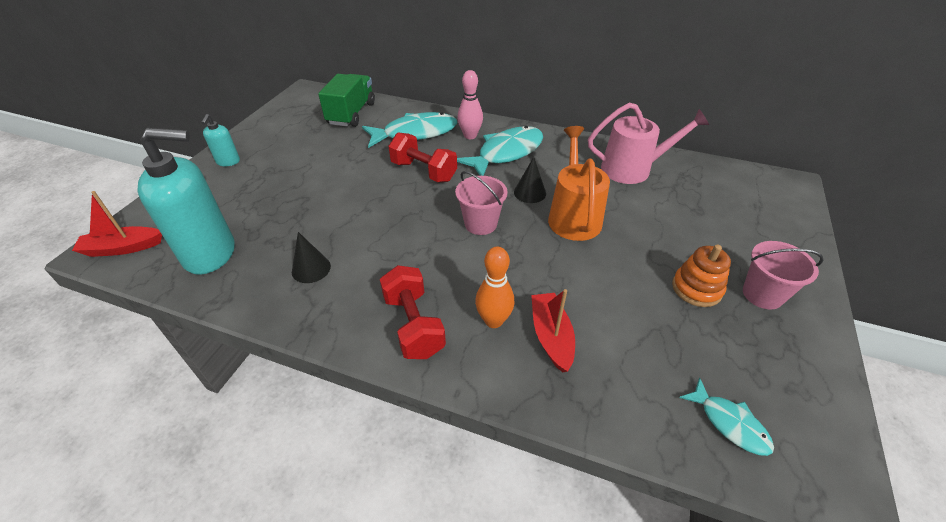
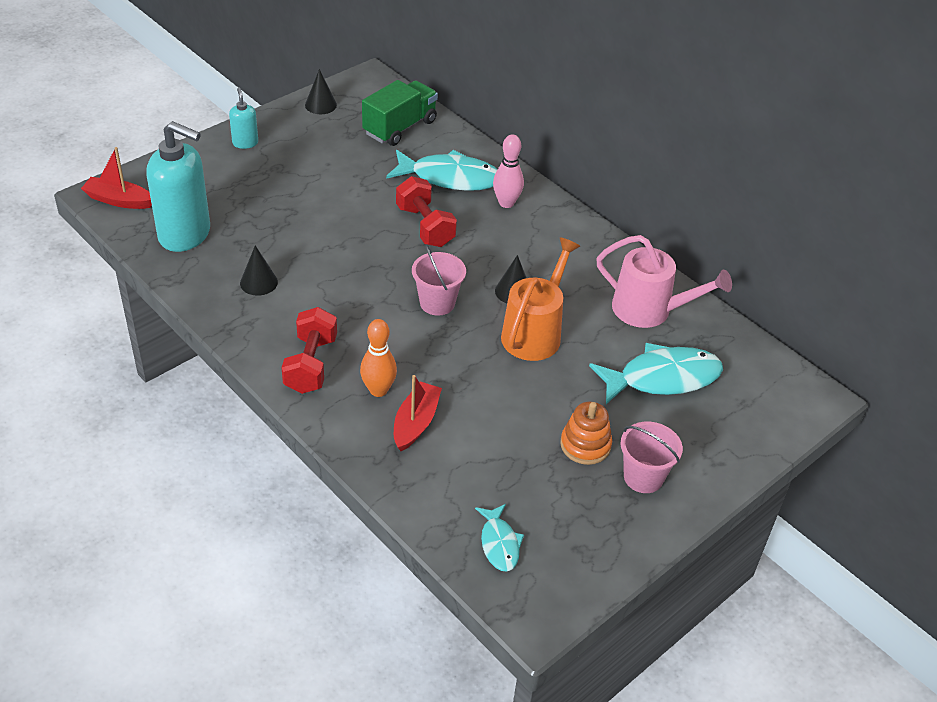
camera: 25 degrees right, 0 degrees up
(228, 162) = (245, 143): turquoise soap dispenser -> turquoise soap dispenser turned 135 degrees clockwise
(277, 117) = (320, 105): none -> black cone
(506, 153) = (528, 238): turquoise fish -> turquoise fish (662, 378)

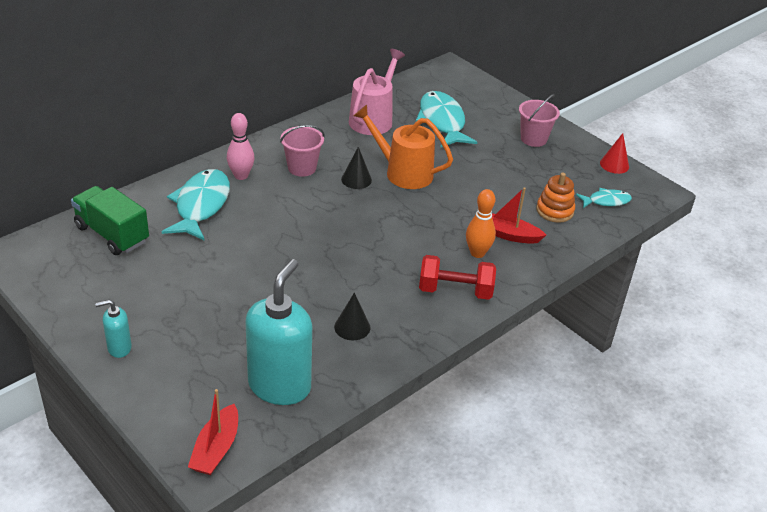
camera: 90 degrees left, 5 degrees down
(320, 105) = (56, 290): black cone -> none
(425, 226) = (271, 222): red dumbbell -> none
(437, 303) = (373, 219): pink bucket -> pink bucket (302, 168)
(585, 445) = (511, 159): orange stacking toy -> orange stacking toy (554, 211)
(595, 571) = (614, 164): none -> red cone

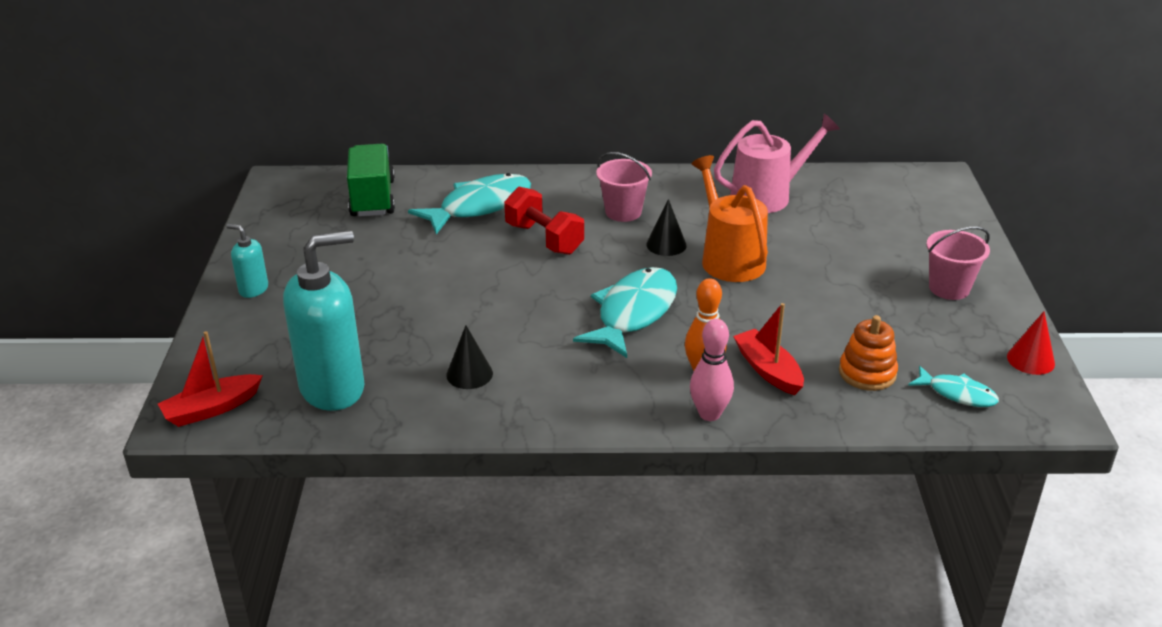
camera: 45 degrees right, 5 degrees down
(241, 176) = (552, 196): pink bowling pin -> pink bowling pin (709, 414)
(442, 121) = (850, 227): turquoise fish -> turquoise fish (633, 313)
(455, 291) = (624, 395): red dumbbell -> red dumbbell (544, 239)

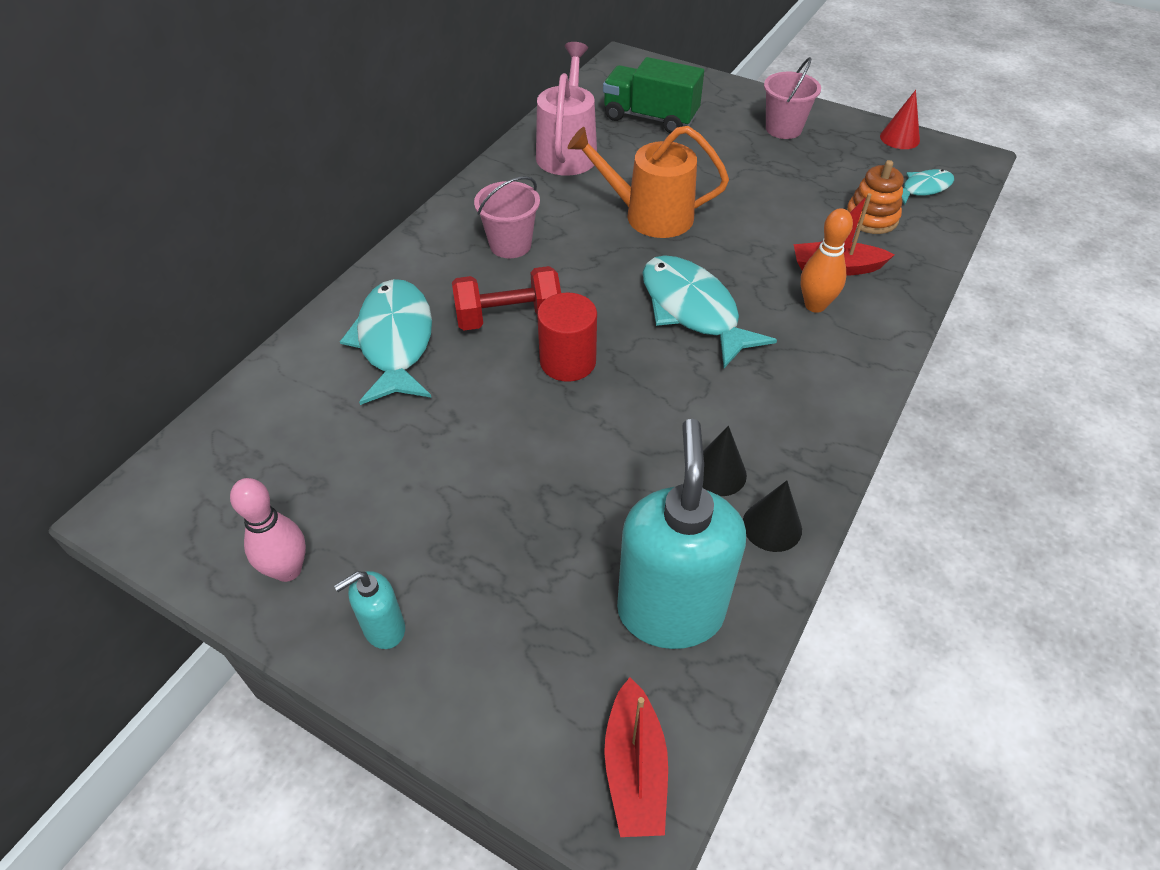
camera: 60 degrees left, 15 degrees up
(372, 198) = (280, 427): green truck -> green truck (650, 117)
(523, 277) = (568, 361): none -> red cylinder
(666, 245) = (594, 242): black cone -> black cone (772, 526)
(709, 414) = (880, 328): pink bowling pin -> pink bowling pin (288, 570)

